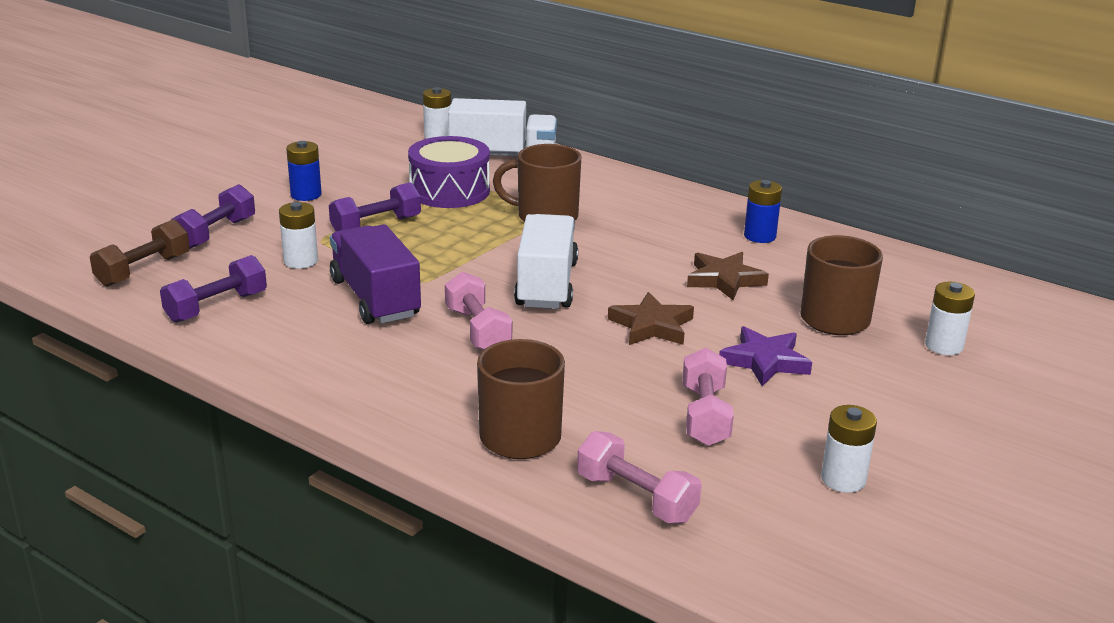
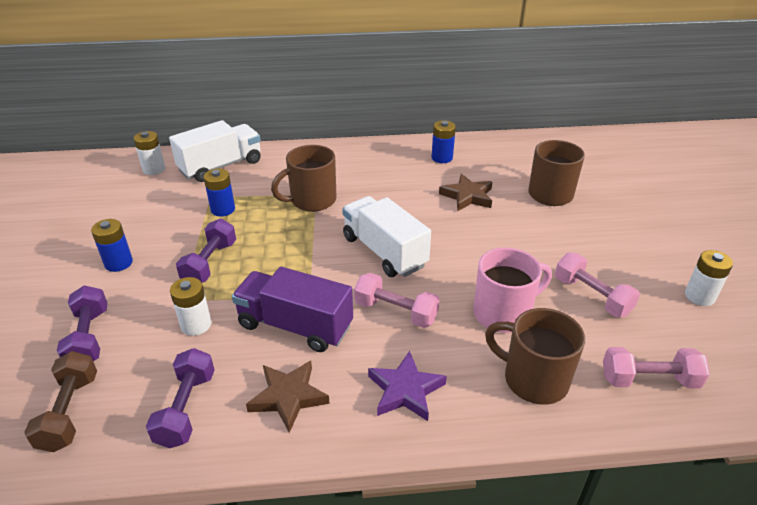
camera: 40 degrees left, 10 degrees up
(449, 191) = (223, 209): purple drum -> blue battery
(580, 381) = (503, 313): none -> pink mug
(652, 326) = (480, 249): brown star -> brown star (288, 397)
(765, 361) = (562, 240): purple star -> purple star (405, 390)
(944, 346) = (612, 185): white battery -> none

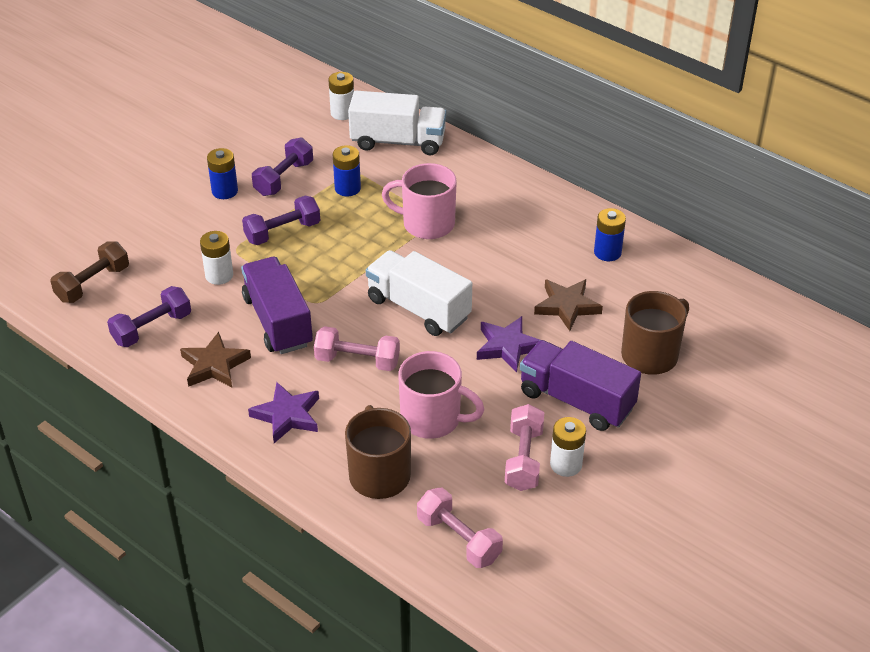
camera: 45 degrees right, 5 degrees up
(89, 338) = (150, 240): purple dumbbell -> purple dumbbell (284, 178)
(312, 200) = (426, 224): brown mug -> pink mug
(384, 251) = (418, 308): white truck -> white truck turned 60 degrees counterclockwise
(396, 312) = (357, 361): pink dumbbell -> pink dumbbell turned 60 degrees counterclockwise
(473, 238) = (507, 347): none -> purple star
(558, 242) = (576, 400): none -> purple truck
(699, 296) = (616, 527): white battery -> white battery (566, 464)

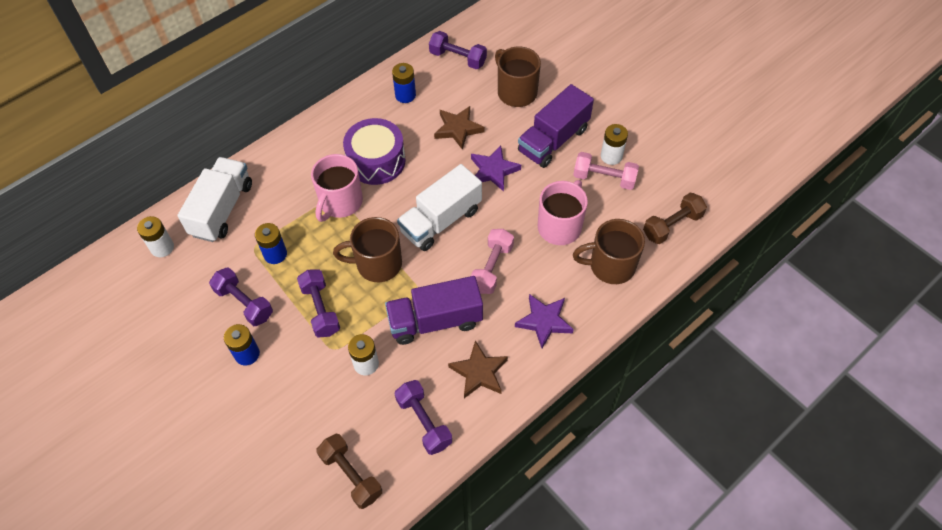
camera: 80 degrees left, 15 degrees up
(347, 265) = (377, 264): none -> brown mug
(459, 539) = (672, 225): pink dumbbell -> brown dumbbell
(494, 243) = (376, 161): none -> purple drum
(690, 291) = (458, 58): none -> purple dumbbell

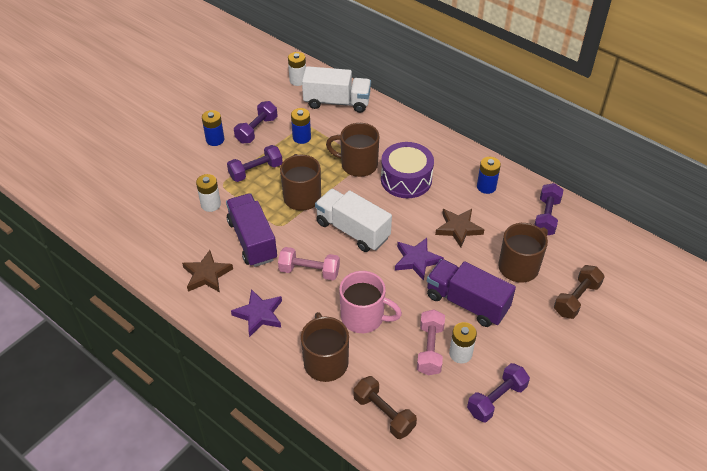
camera: 80 degrees right, 10 degrees down
(340, 202) = (357, 165): pink mug -> brown mug
(351, 475) = (121, 211): brown dumbbell -> brown dumbbell (576, 299)
(424, 422) = (162, 246): purple dumbbell -> purple dumbbell (496, 399)

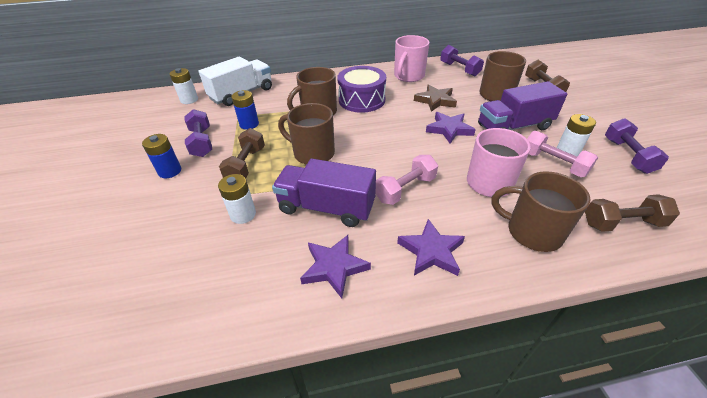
camera: 50 degrees left, 5 degrees down
(207, 275) = (334, 267): brown star -> purple star
(256, 171) = (246, 165): purple dumbbell -> brown dumbbell
(352, 230) = (383, 145): white truck -> none
(486, 187) = (408, 76): blue battery -> pink mug

